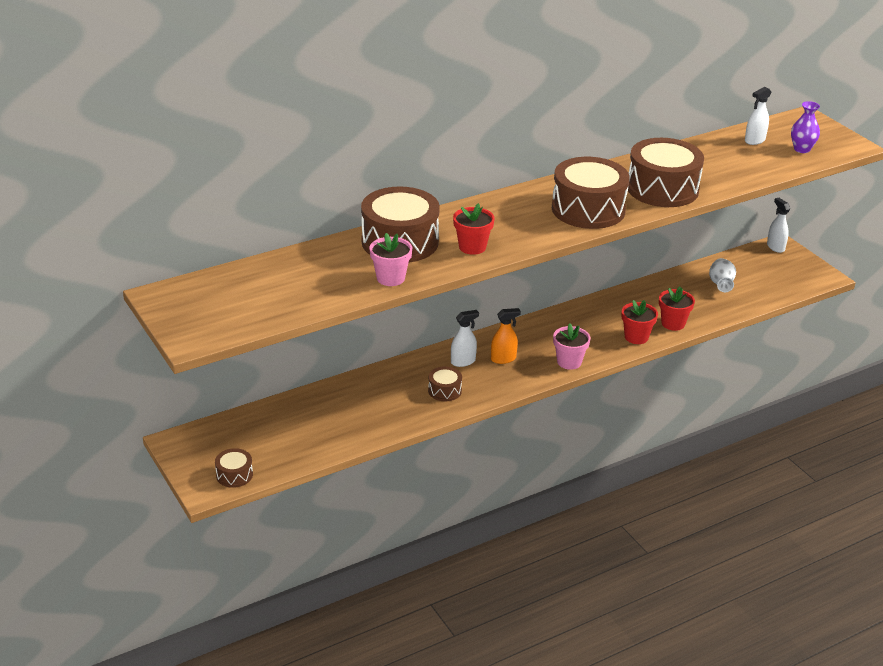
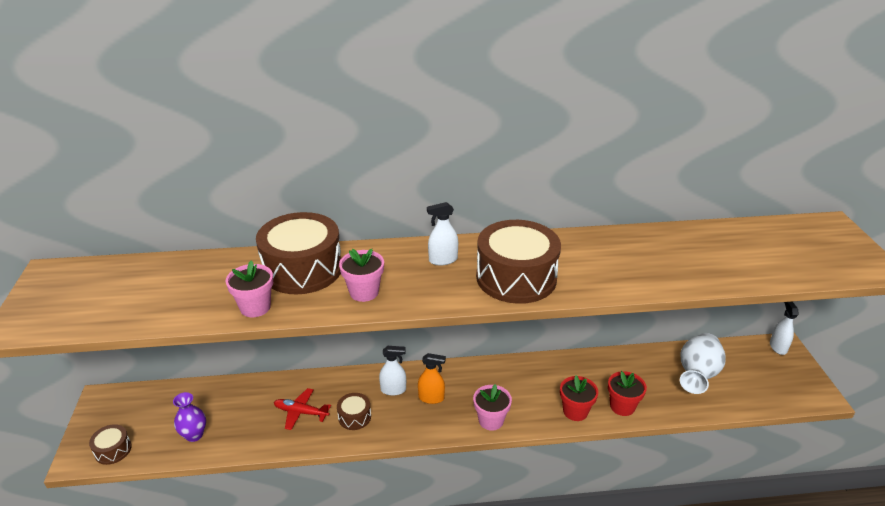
camera: 25 degrees right, 0 degrees up
(391, 400) = (301, 412): none -> red plane
(472, 247) = (364, 292): red flower pot -> pink flower pot
(662, 189) = (614, 272): brown drum -> none
(721, 285) = (697, 375): white vase -> white vase, size x1.54
(754, 140) = (755, 239): white spray bottle -> white spray bottle (443, 260)
(801, 149) = (808, 260): purple vase -> purple vase (194, 435)

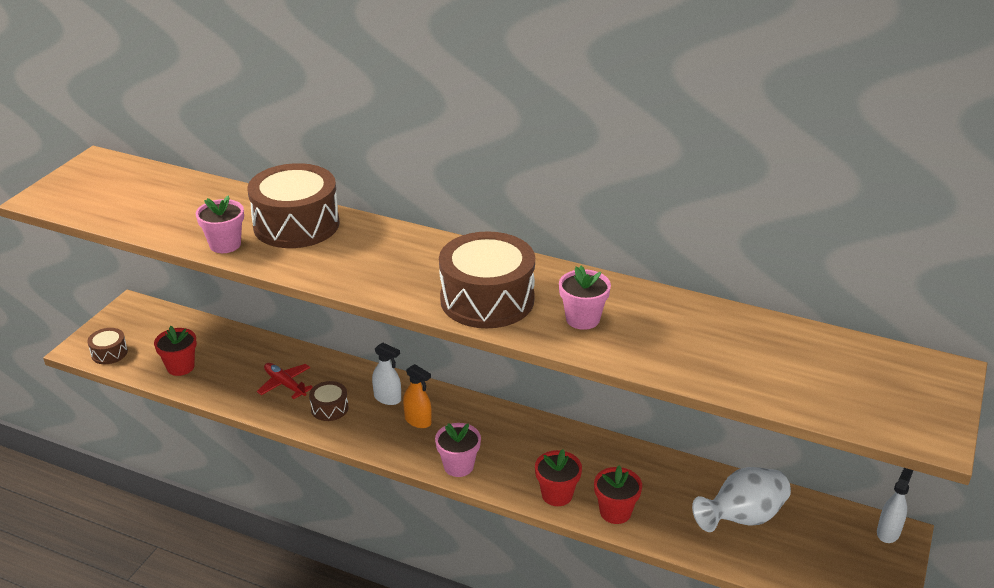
camera: 30 degrees right, 0 degrees up
(194, 435) = (180, 367): purple vase -> red flower pot
(364, 292) = (329, 263): pink flower pot -> pink flower pot (582, 319)
(443, 260) = (433, 259): white spray bottle -> none

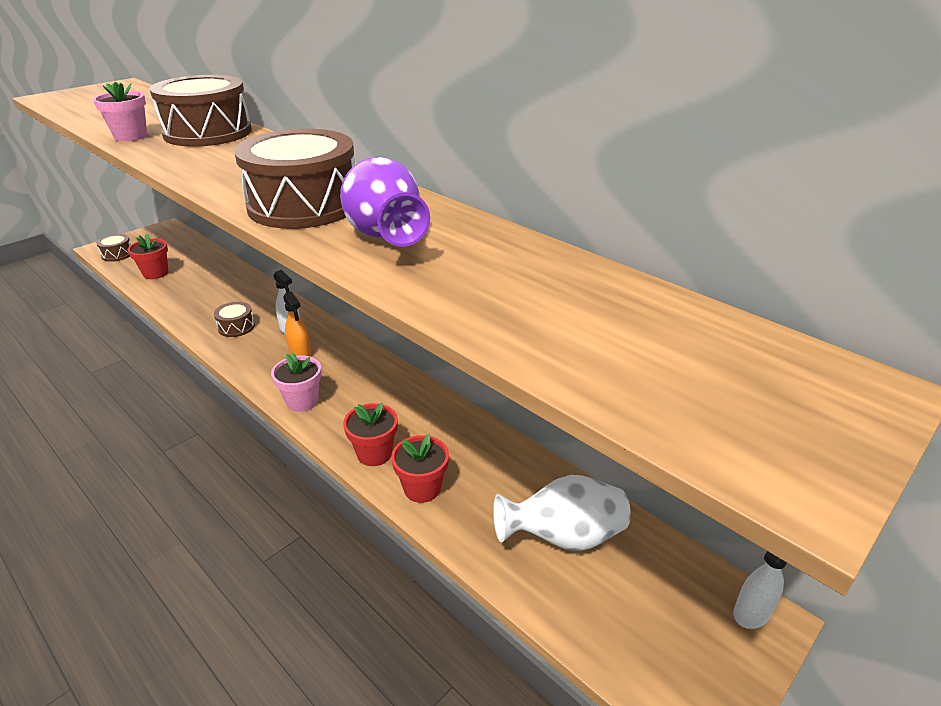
camera: 20 degrees right, 0 degrees up
(285, 384) = (219, 301): red plane -> none
(582, 319) = (385, 237): pink flower pot -> purple vase

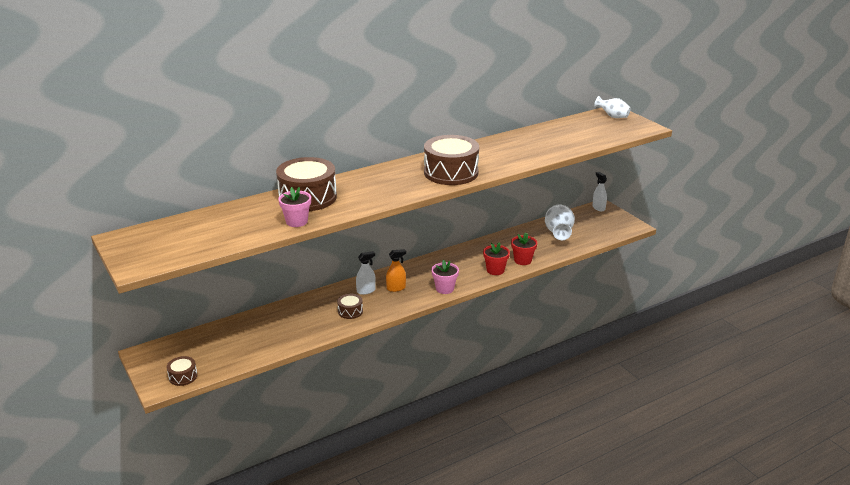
camera: 75 degrees left, 5 degrees down
(156, 273) = (239, 352): red flower pot -> none
(385, 237) = (495, 158): purple vase -> none
(818, 390) = (612, 116): none -> white vase

